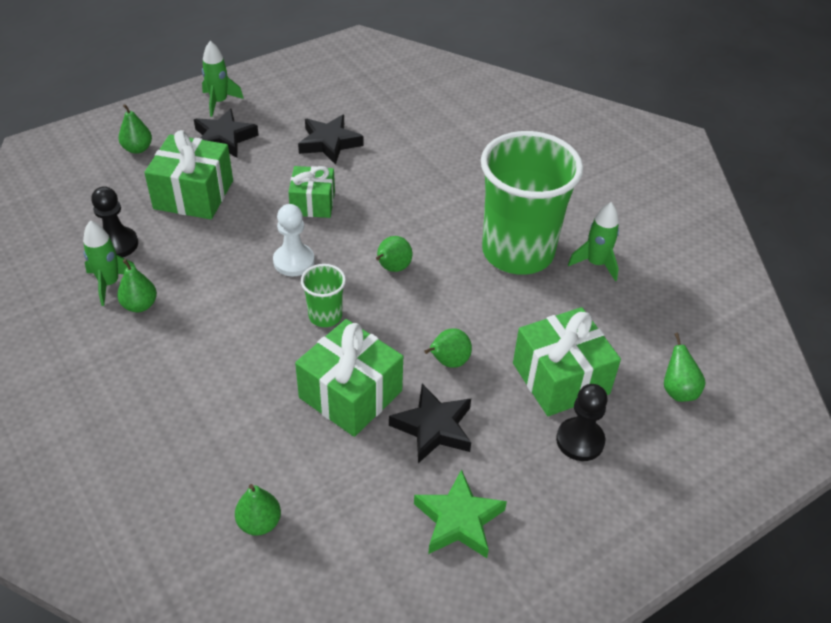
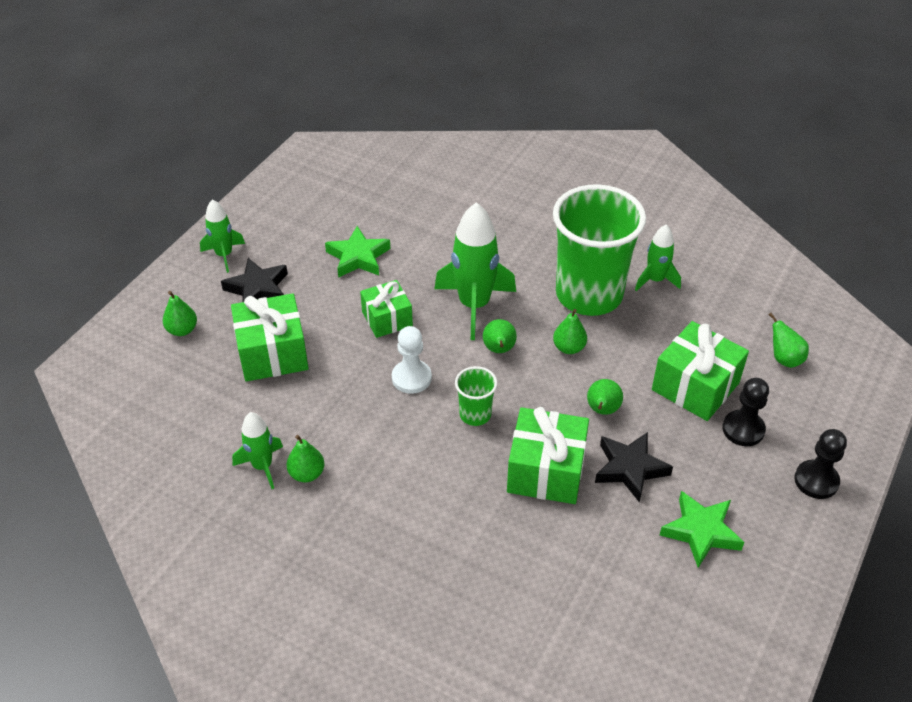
camera: 25 degrees left, 0 degrees up
(117, 244) = (239, 428): black pawn -> black pawn (816, 481)
(259, 523) = (554, 607): green pear -> green pear (569, 348)
(329, 143) = (358, 257): black star -> green star
(400, 221) = (474, 305): none -> green rocket

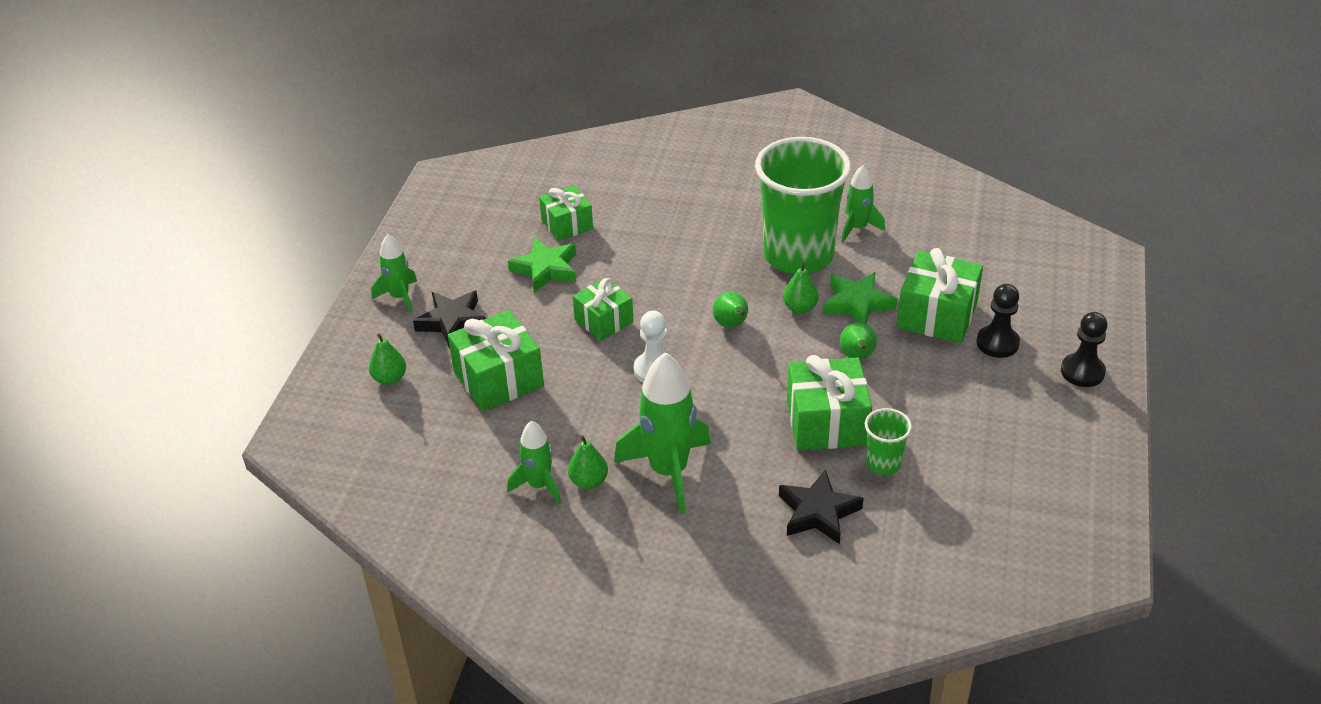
camera: 15 degrees left, 5 degrees down
(394, 218) = (567, 224): none -> green gift
(474, 305) = (688, 289): green rocket -> green rocket (668, 471)
(475, 414) = (734, 388): green cup -> green cup (883, 463)
(630, 468) = (906, 402): black star -> black star (818, 512)
(701, 532) = (995, 440): green star -> green star (857, 304)
(784, 359) = (1010, 272): green pear -> none

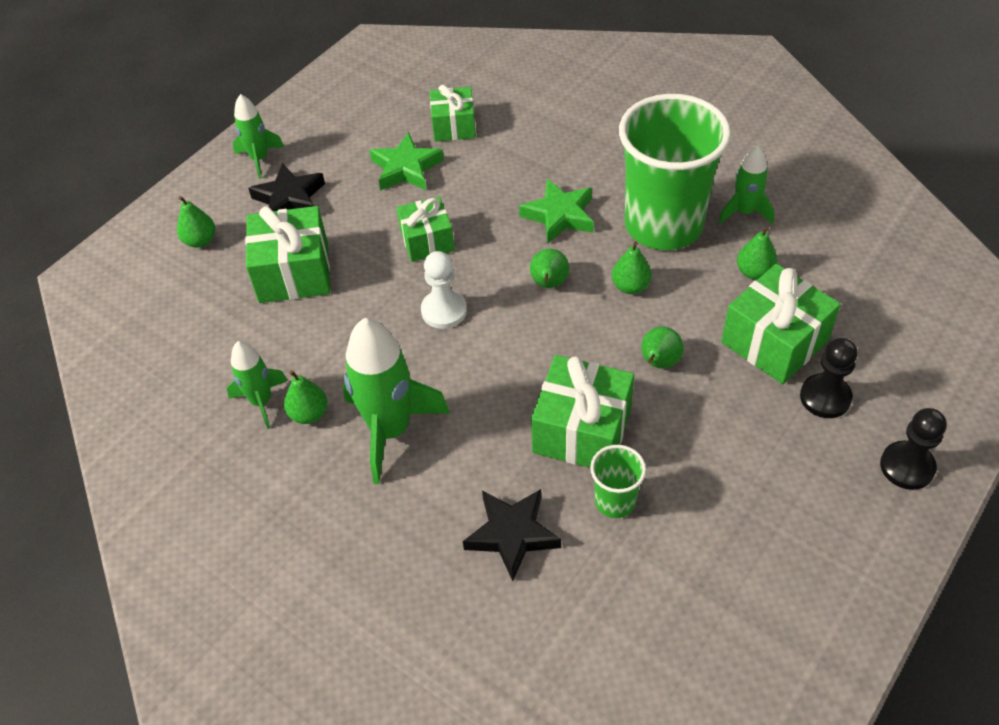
camera: 25 degrees right, 10 degrees up
(857, 304) = (694, 301): green star -> green star (559, 216)
(892, 270) = (754, 272): none -> green pear

